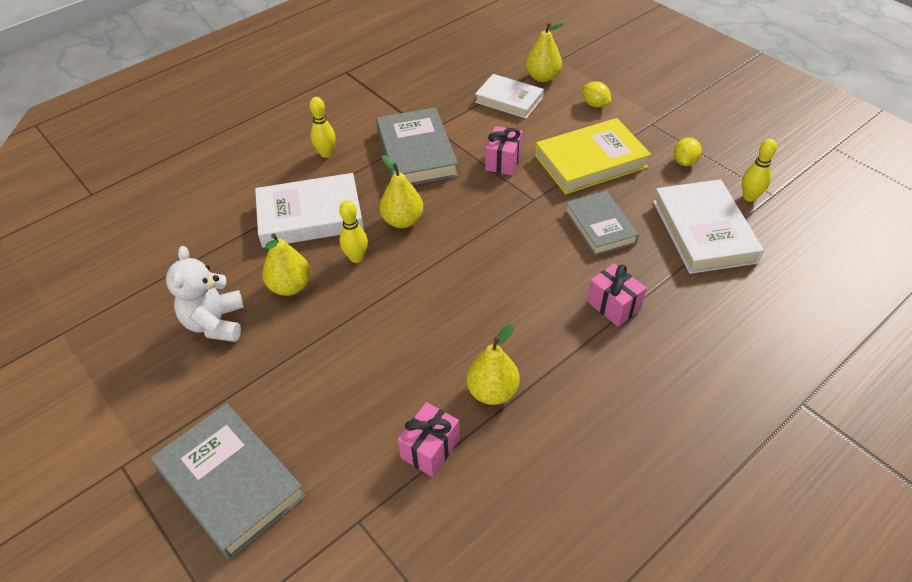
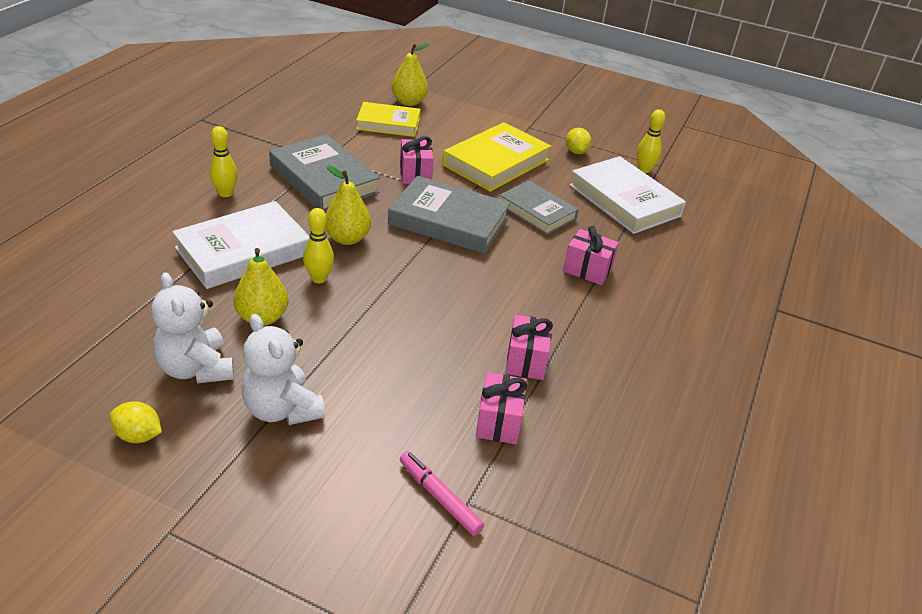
camera: 30 degrees left, 10 degrees down
(230, 483) = (310, 510): grey book -> grey book (448, 221)
(259, 381) = (282, 409): none -> white teddy bear
(337, 507) = (439, 497): none -> pink marker
(492, 391) = (526, 361): yellow pear -> pink gift
(509, 100) = (388, 123): white book -> yellow book
(595, 104) = (471, 118): yellow lemon -> yellow lemon (138, 436)

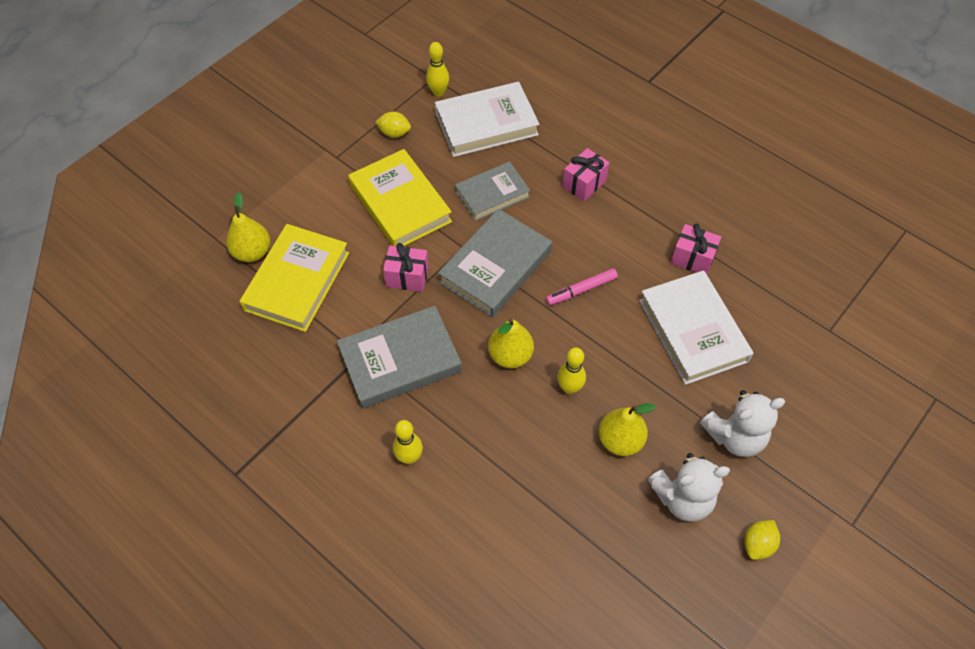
camera: 70 degrees left, 20 degrees up
(243, 251) = (517, 447): white book -> white book (693, 330)
(388, 123) = (297, 281): yellow book -> yellow book, size x1.50
(439, 497) = (825, 346): pink marker -> pink marker (581, 290)
(499, 422) = (756, 293): pink gift -> none

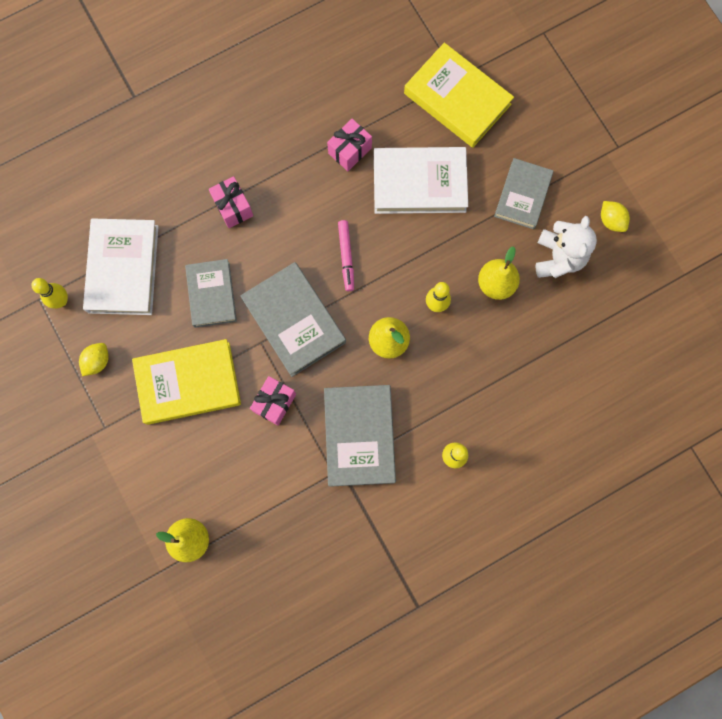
camera: 70 degrees left, 20 degrees up
(297, 281) = (241, 505): yellow book -> yellow book (457, 99)
(735, 436) = (523, 195): white teddy bear -> grey book

